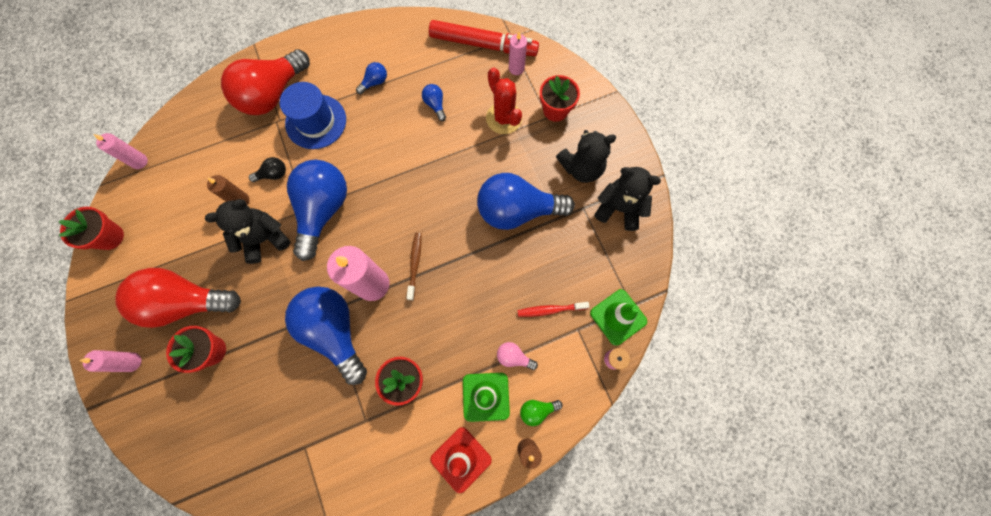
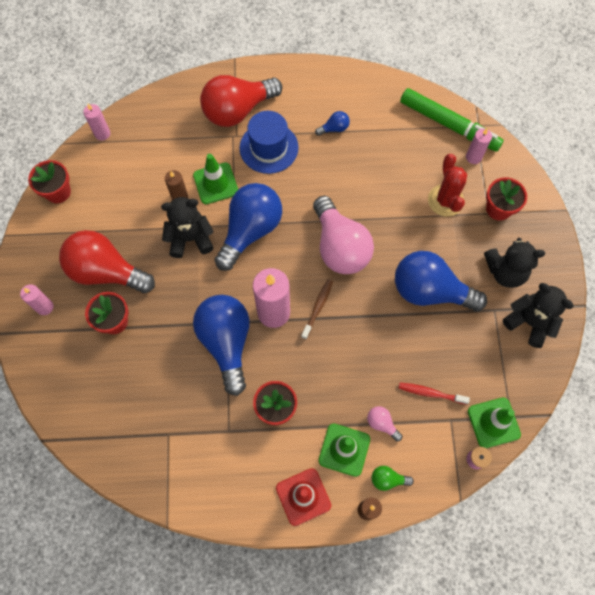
camera: 20 degrees right, 5 degrees down
(273, 174) = (215, 183): black light bulb -> green traffic cone
(417, 197) = (339, 247): none -> pink light bulb
(435, 105) = (384, 167): blue light bulb -> none
(483, 45) = (449, 125): red marker -> green marker

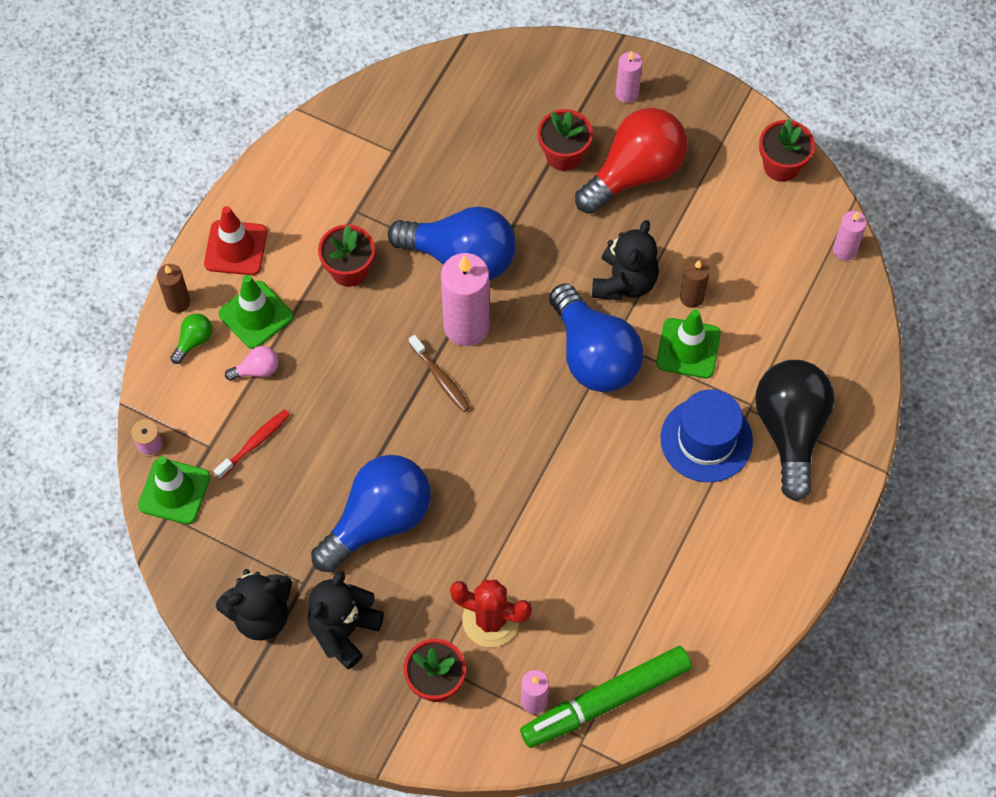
camera: 120 degrees right, 5 degrees down
(238, 110) = (790, 431): red light bulb -> black light bulb
(334, 128) = (689, 540): blue light bulb -> none
(339, 247) = (506, 448): pink light bulb -> none

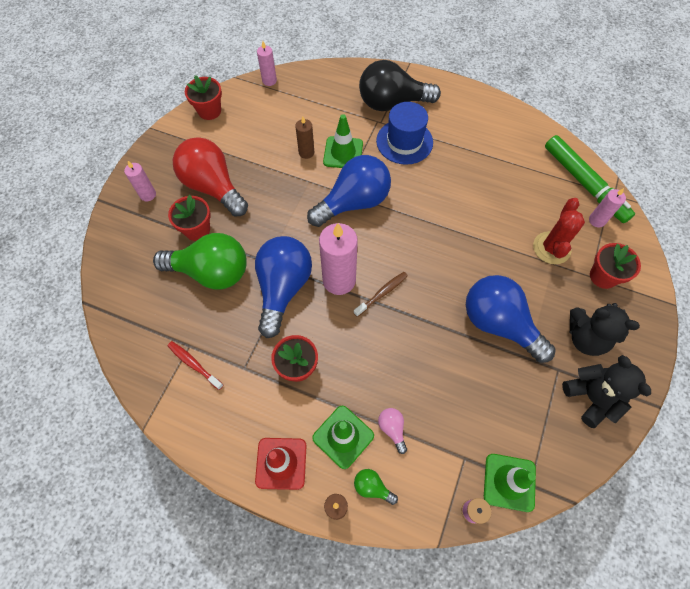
camera: 95 degrees left, 0 degrees up
(255, 443) = (455, 421): red toothbrush -> red toothbrush (194, 364)
(495, 173) = (211, 272): none -> green light bulb
(624, 282) = (297, 188): black teddy bear -> none

